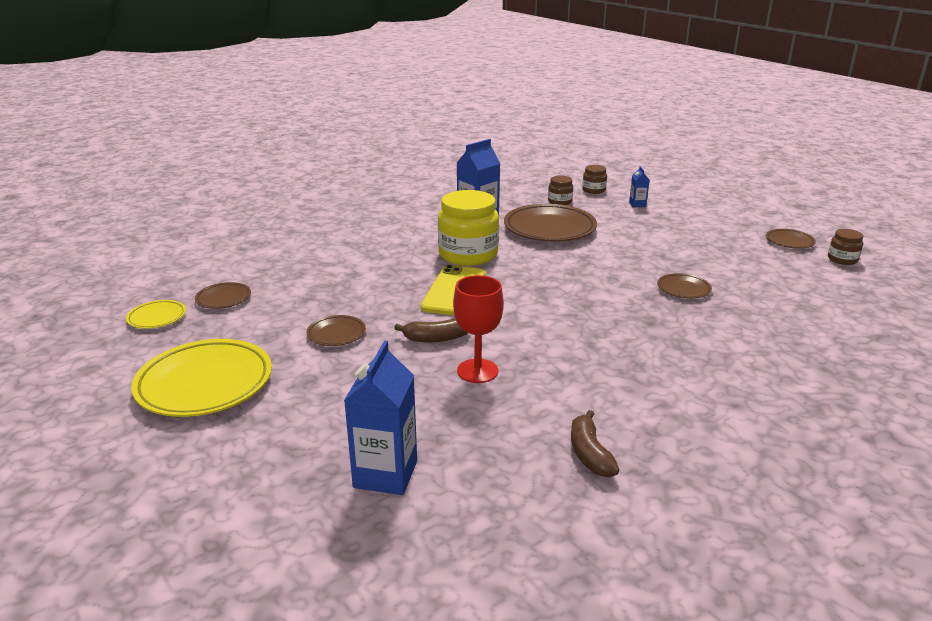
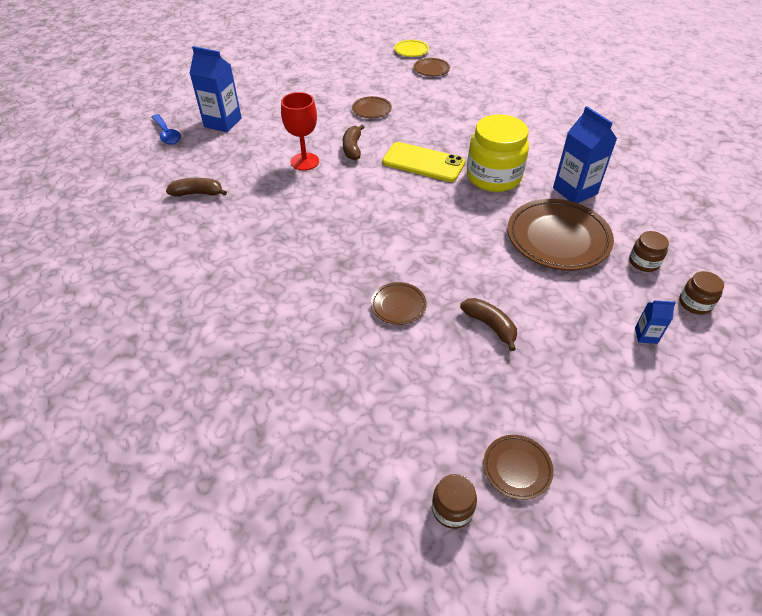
camera: 100 degrees right, 20 degrees up
(205, 384) = (330, 70): yellow plate -> none
(436, 541) = (167, 134): none -> blue spoon
(673, 252) = (490, 326): none -> brown banana

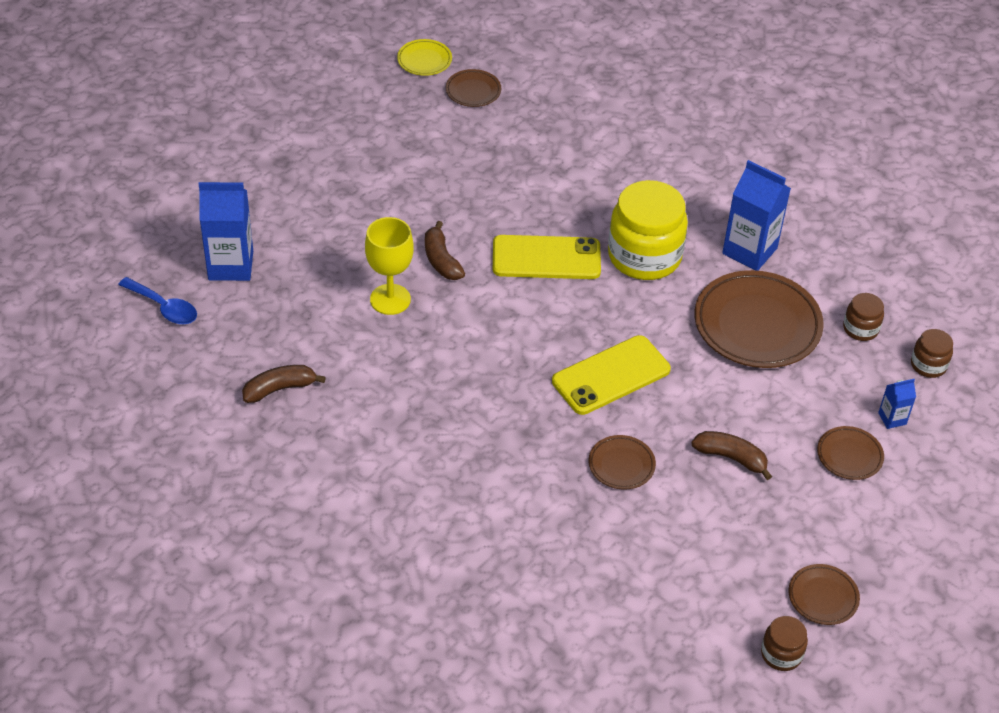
camera: 25 degrees left, 0 degrees up
(304, 161) = (390, 299): red goblet -> yellow goblet
(372, 110) = (429, 187): brown plate -> brown plate (849, 456)
(426, 243) = (611, 375): none -> yellow phone

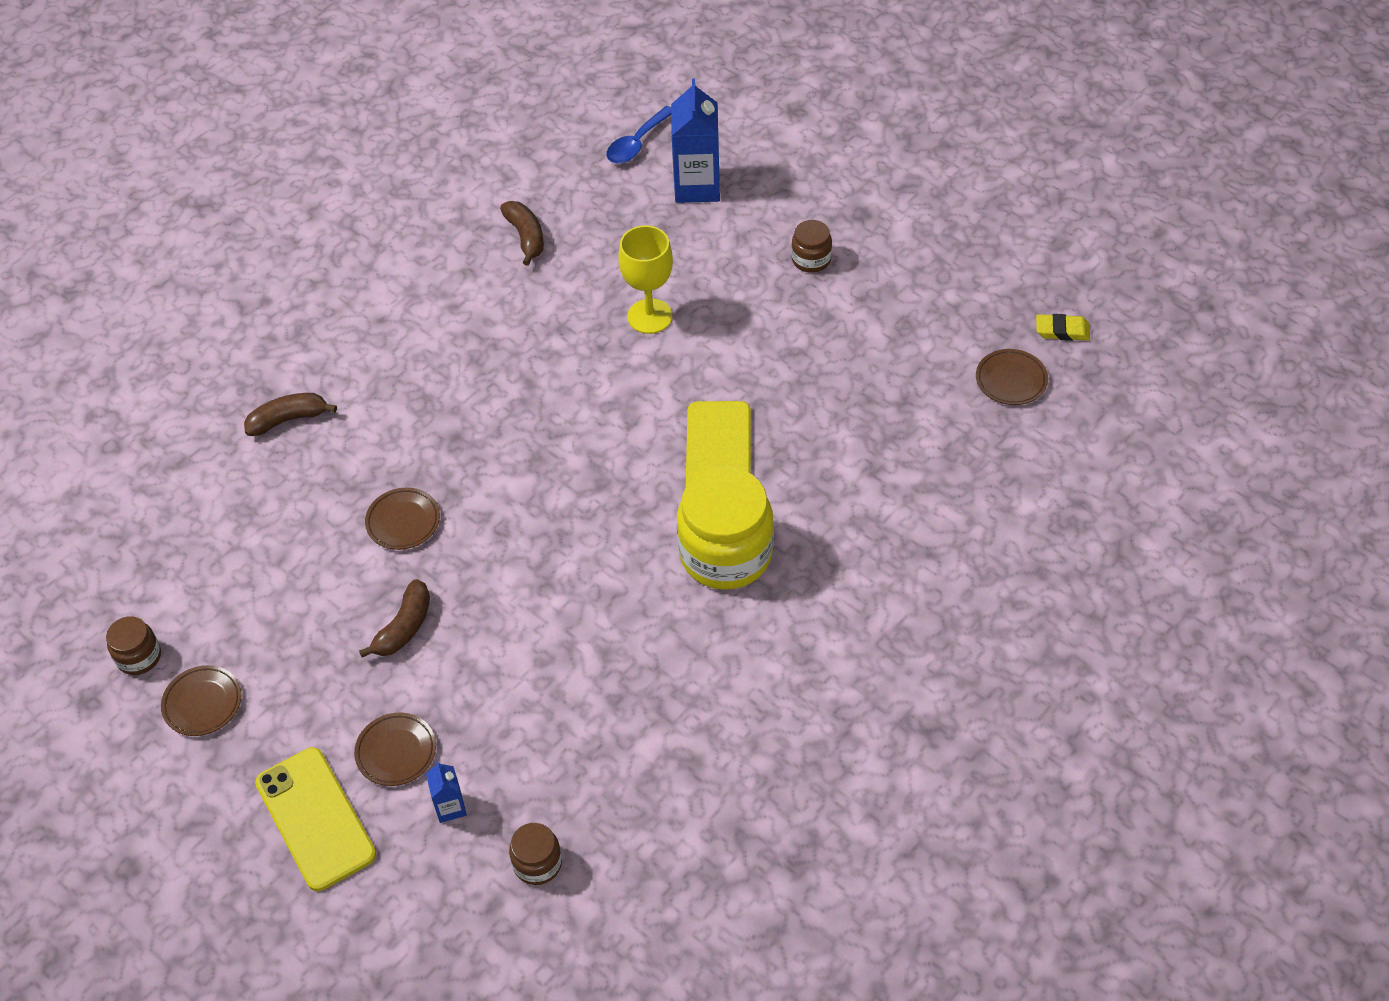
camera: 95 degrees right, 5 degrees up
(424, 60) = (1062, 330): yellow plate -> yellow eraser
(441, 260) = (711, 358): brown banana -> brown banana (288, 419)
(611, 375) = (532, 515): yellow phone -> yellow phone (315, 819)
(749, 251) = (740, 670): blue carton -> none
(757, 325) = (609, 669): brown plate -> none
(860, 328) = (602, 788): brown jar -> brown jar (811, 259)

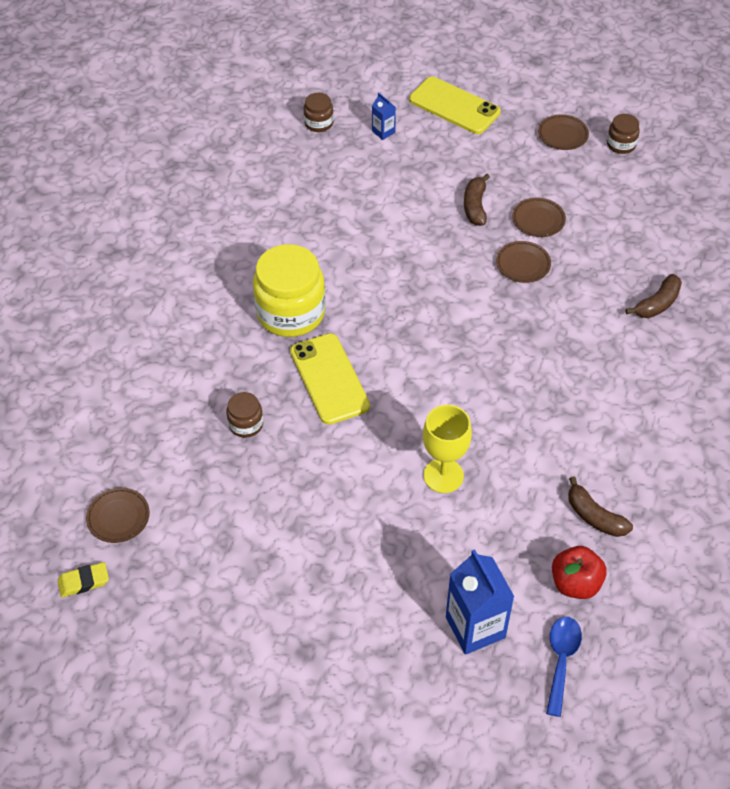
camera: 155 degrees right, 0 degrees up
(396, 752) = (432, 146): brown plate -> brown plate (538, 220)
(584, 192) = (575, 583): none -> red apple
(811, 259) = (332, 580): brown jar -> brown jar (246, 424)

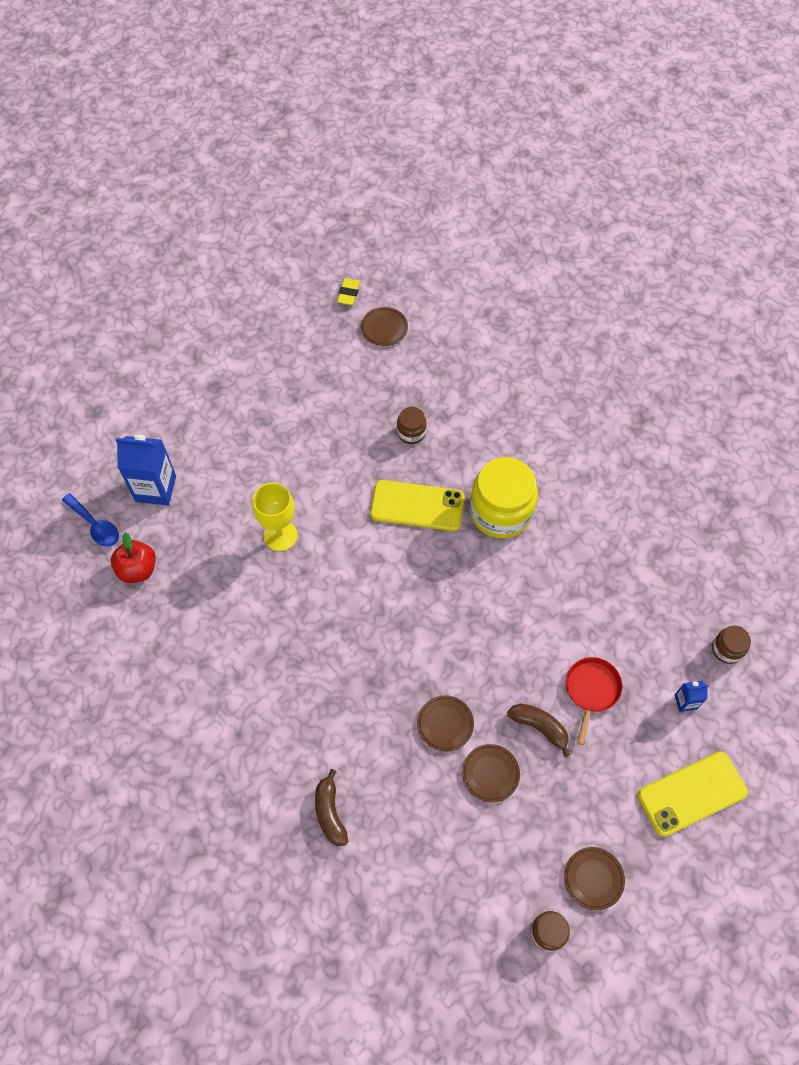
camera: 120 degrees right, 10 degrees up
(418, 187) = (591, 690): none -> red pan
(594, 516) = (176, 616): brown banana -> none

